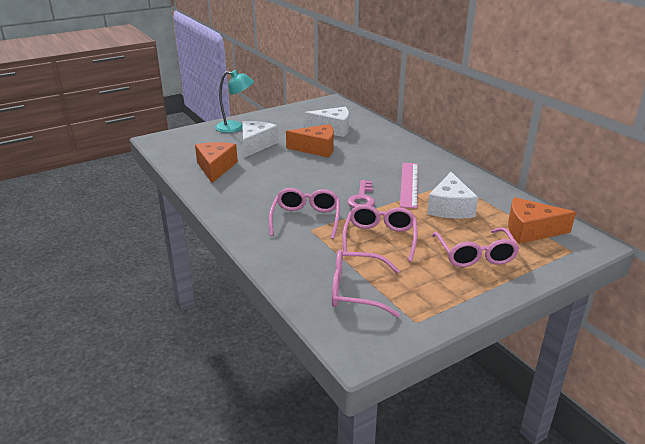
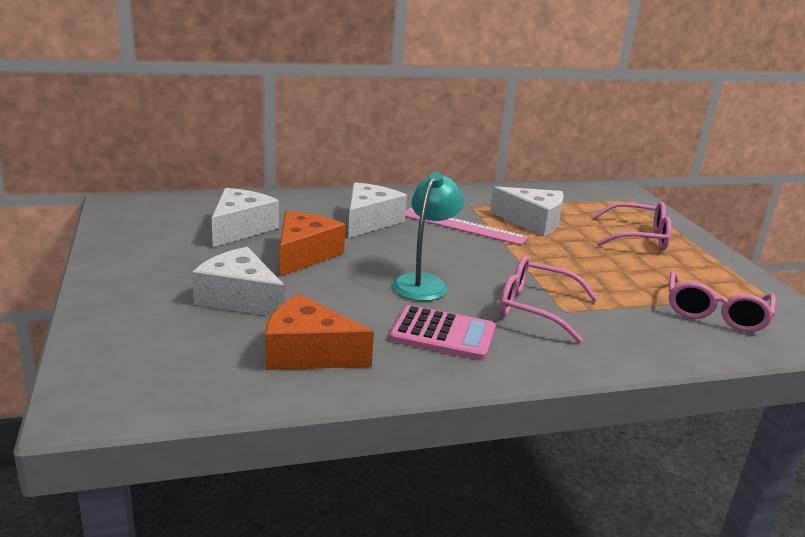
camera: 75 degrees left, 5 degrees down
(235, 127) = (132, 303): turquoise lamp -> turquoise lamp (424, 282)
(254, 195) = (443, 334): none -> pink calculator
(362, 198) = (488, 260): pink key -> none
(380, 239) = (597, 274): pink glasses -> none
(381, 156) = (369, 221): none -> white cheese
(530, 230) = (592, 203): orange cheese -> none

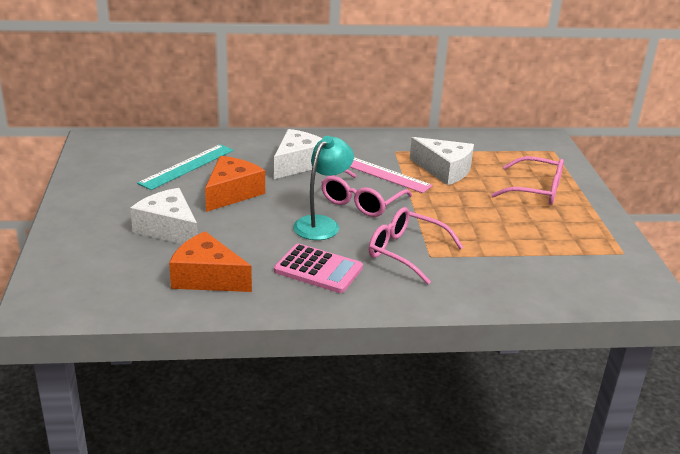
camera: 10 degrees right, 5 degrees up
(241, 229) = (187, 166): white cheese -> turquoise ruler
(715, 313) = (563, 266): pink glasses -> pink glasses (362, 202)

